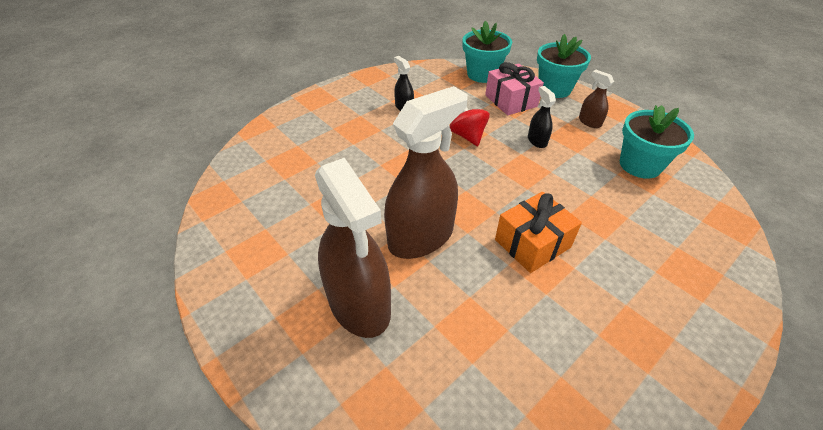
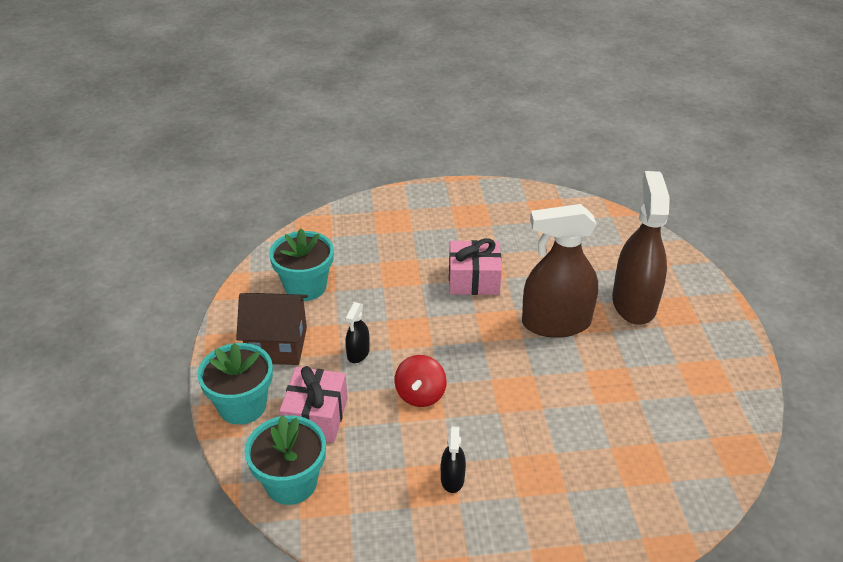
camera: 145 degrees left, 5 degrees down
(532, 243) = (474, 280): orange gift -> pink gift
(589, 122) = (277, 345): brown spray bottle -> brown house

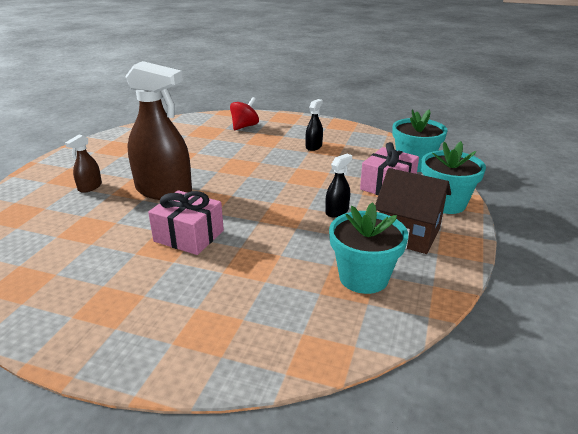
camera: 155 degrees left, 10 degrees down
(420, 394) = (305, 179): red spinning top -> red spinning top (244, 126)
(634, 303) = (90, 187): brown spray bottle -> brown spray bottle, size x0.44

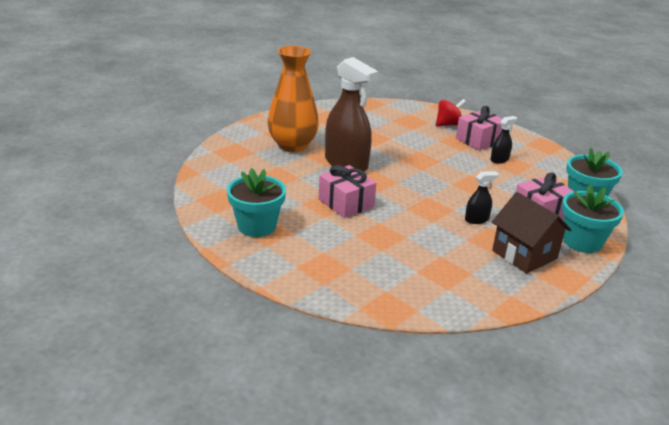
camera: 25 degrees right, 0 degrees up
(90, 187) = (292, 145): brown spray bottle -> orange vase
(282, 134) = (479, 140): none -> pink gift
(363, 277) = (459, 272): turquoise flower pot -> turquoise flower pot (257, 226)

